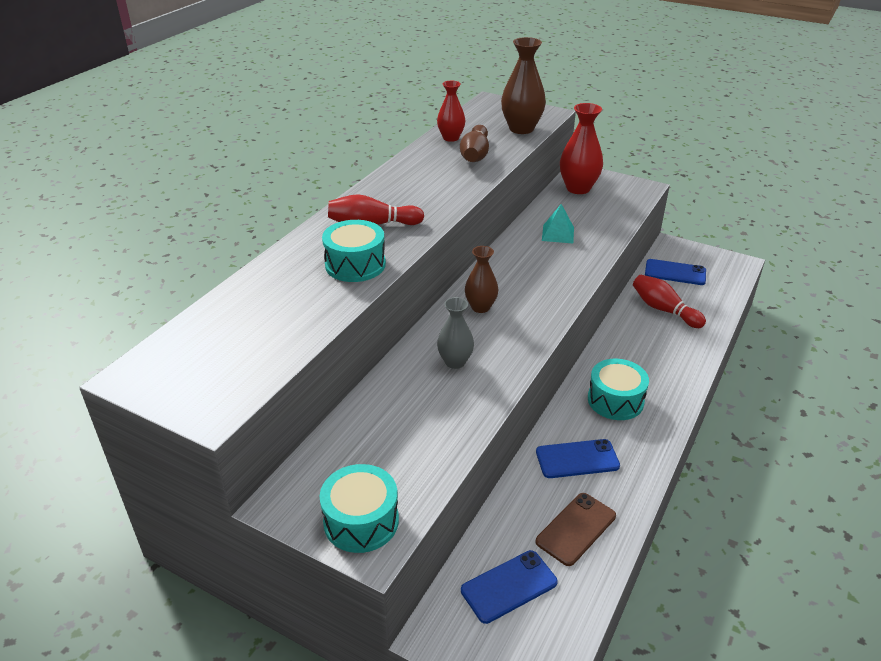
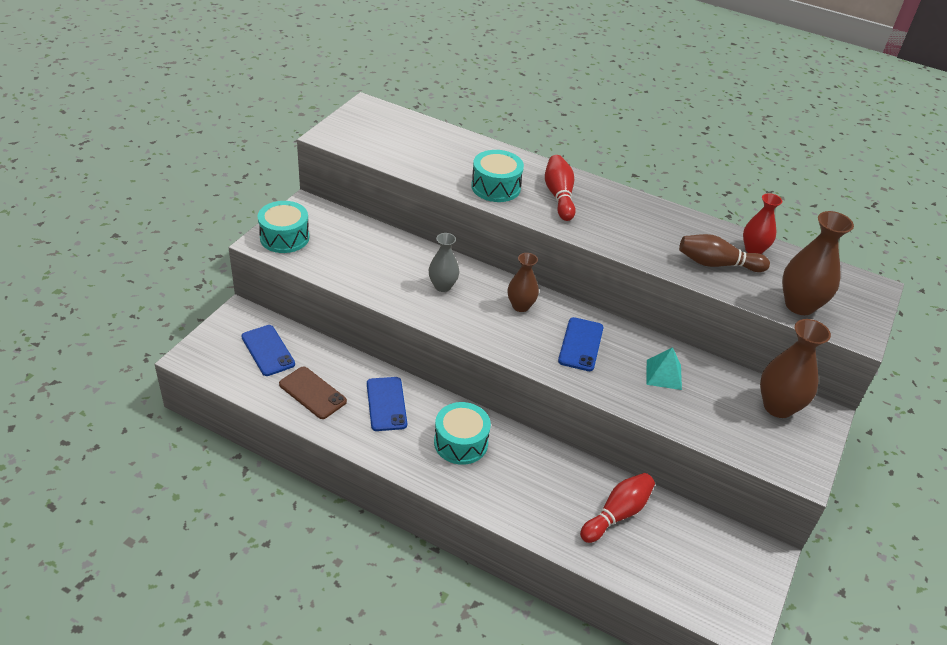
camera: 85 degrees right, 5 degrees up
(578, 188) = (778, 406): red vase -> brown vase
(675, 273) = (700, 543): blue phone -> blue phone (580, 344)

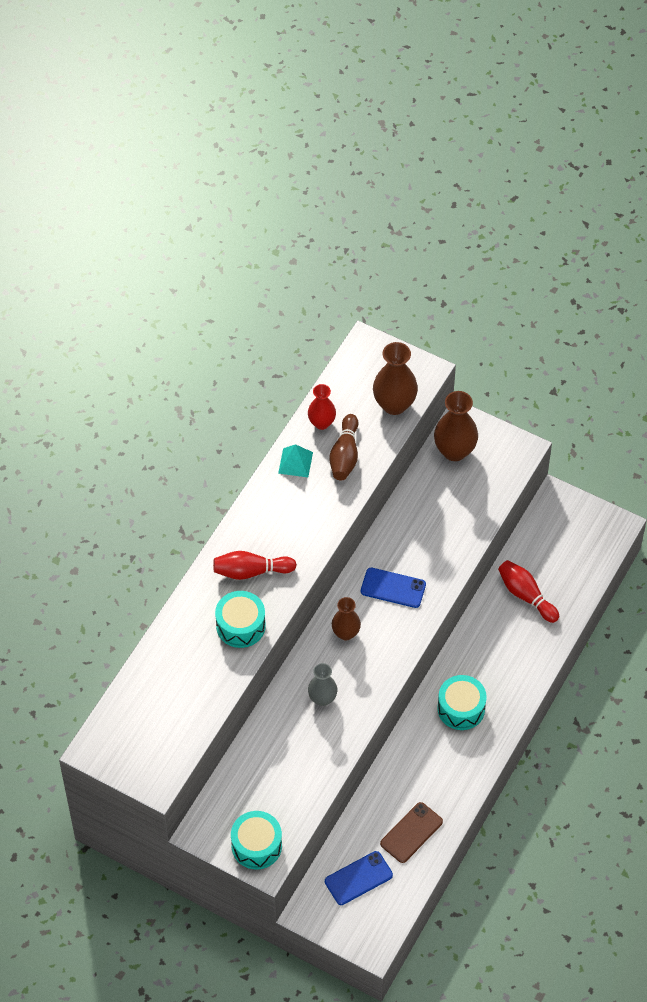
camera: 85 degrees left, 15 degrees up
(386, 404) = (420, 770): blue phone -> none
(664, 374) = (425, 528): turquoise pyramid -> turquoise pyramid (295, 462)

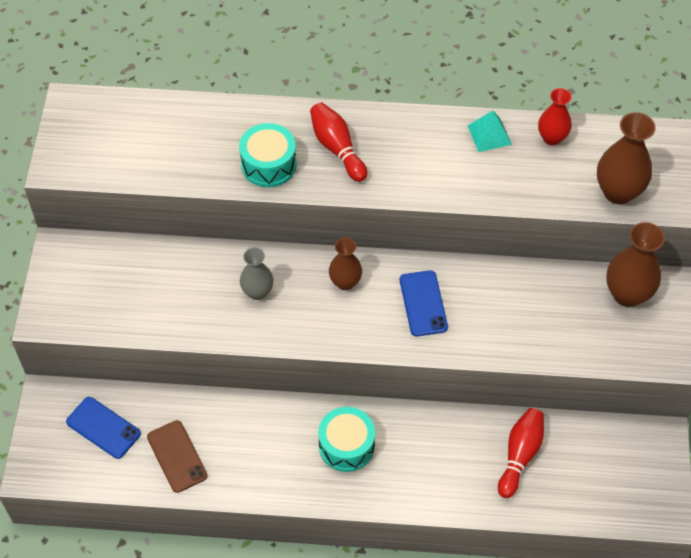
camera: 65 degrees right, 0 degrees up
(256, 846) = (62, 301): turquoise drum -> none
(345, 455) = (525, 173): brown bowling pin -> none
(411, 833) = (177, 456): brown phone -> brown phone turned 45 degrees clockwise

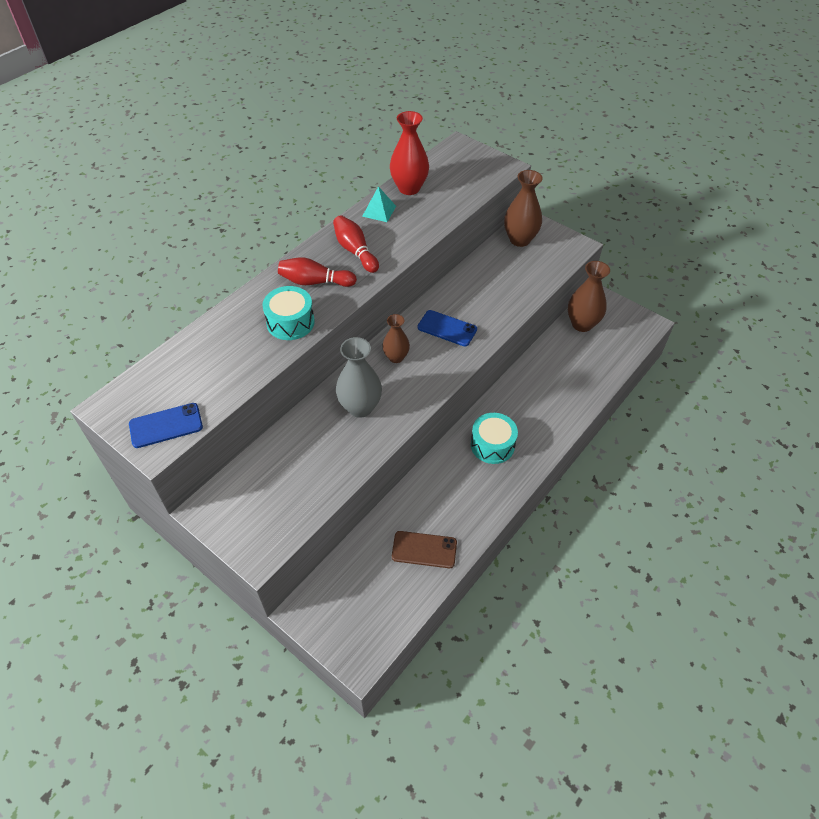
camera: 55 degrees left, 5 degrees down
(103, 428) = (362, 586): blue phone -> blue phone (166, 426)
(257, 292) = (360, 407): grey vase -> grey vase, size x1.58
(520, 455) = (564, 364): red bowling pin -> red bowling pin (355, 251)
(552, 138) = (409, 188): red vase -> red vase, size x1.58
(618, 192) = (474, 184): brown vase -> brown vase (582, 324)

